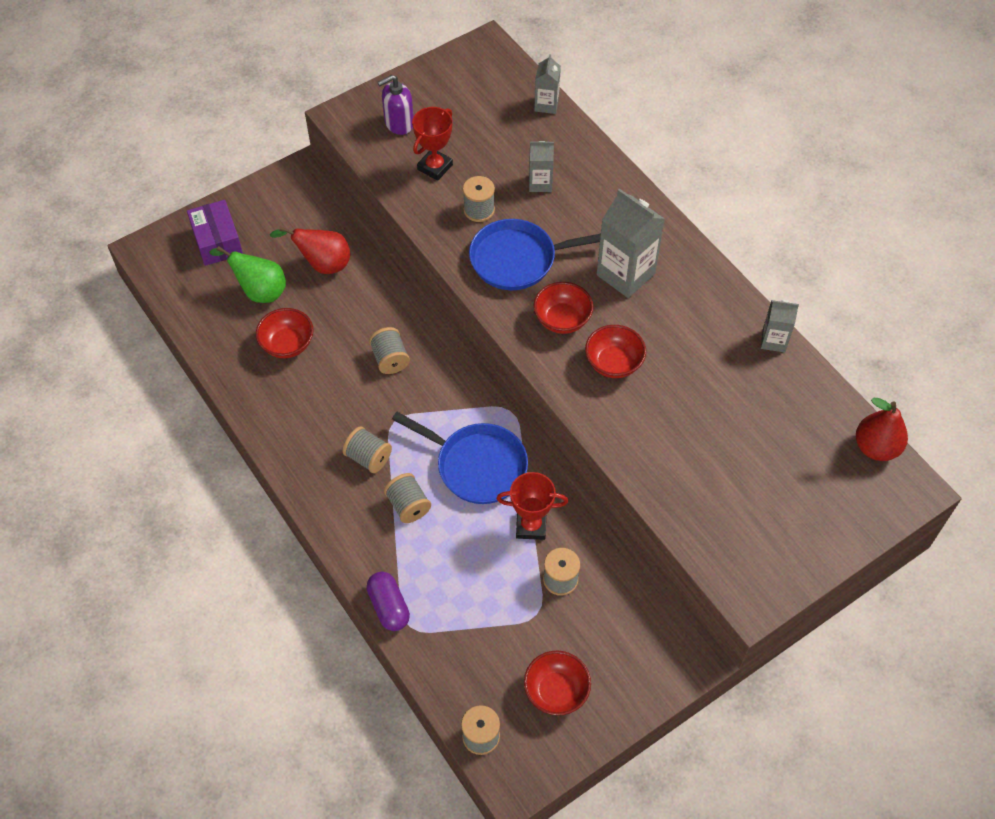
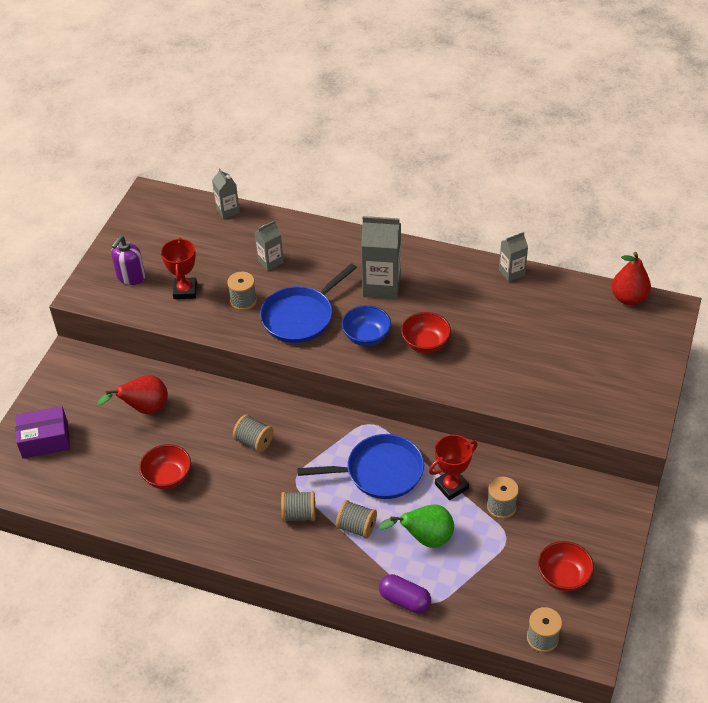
camera: 35 degrees left, 10 degrees down
(217, 241) = (45, 440): purple box -> purple box turned 45 degrees counterclockwise
(259, 291) = (112, 454): green pear -> green pear (425, 538)
(562, 320) = (366, 337): red bowl -> blue bowl

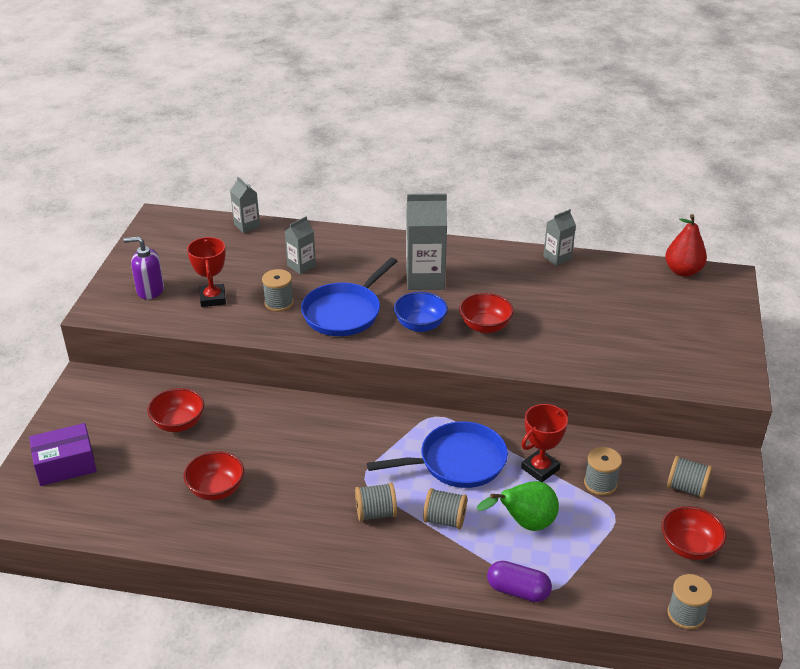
camera: 10 degrees left, 10 degrees down
(131, 277) = (150, 290): purple soap dispenser -> purple soap dispenser turned 75 degrees clockwise
(144, 409) = (178, 423): red pear -> red bowl
(254, 441) = (310, 445): grey spool -> grey spool (686, 488)

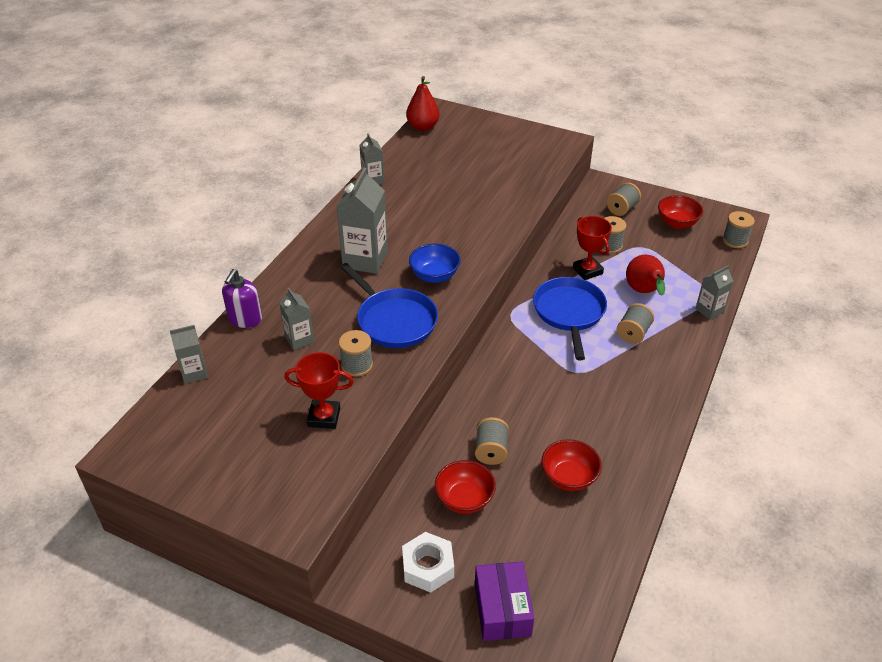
camera: 75 degrees left, 5 degrees up
(105, 414) = (428, 567): none -> white nut
(150, 290) = (280, 472): purple soap dispenser -> purple soap dispenser (245, 319)
(376, 513) = (619, 372): grey spool -> grey spool (491, 451)
(485, 326) = (452, 239): red bowl -> none
(518, 590) = (709, 310): purple capsule -> grey carton
(525, 524) = (644, 292): green pear -> red pear

